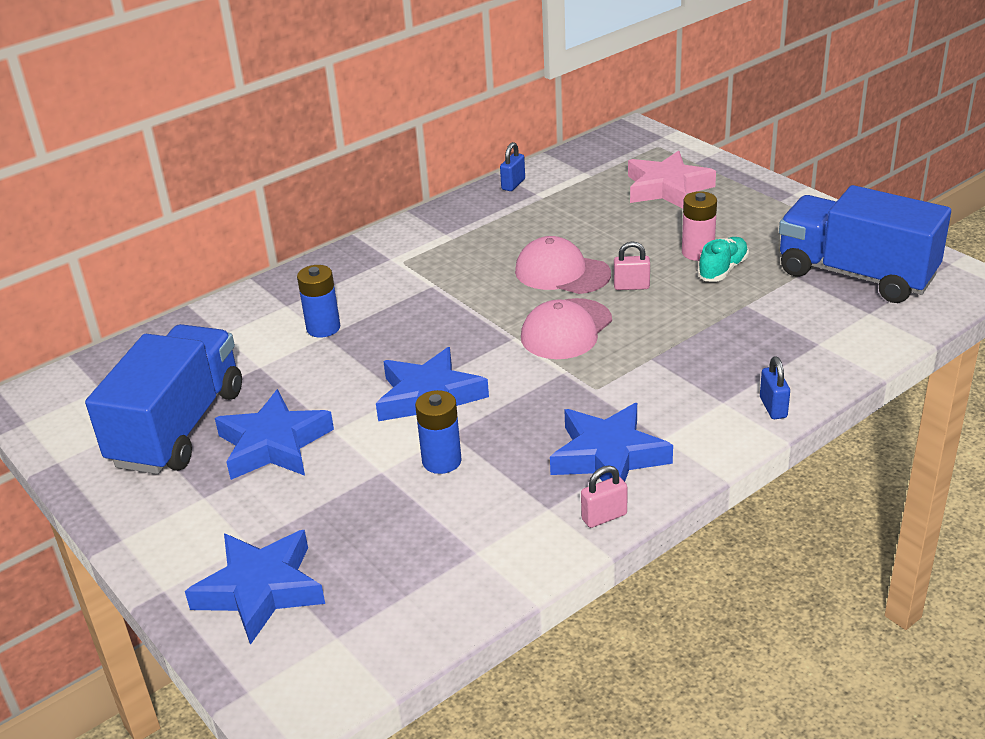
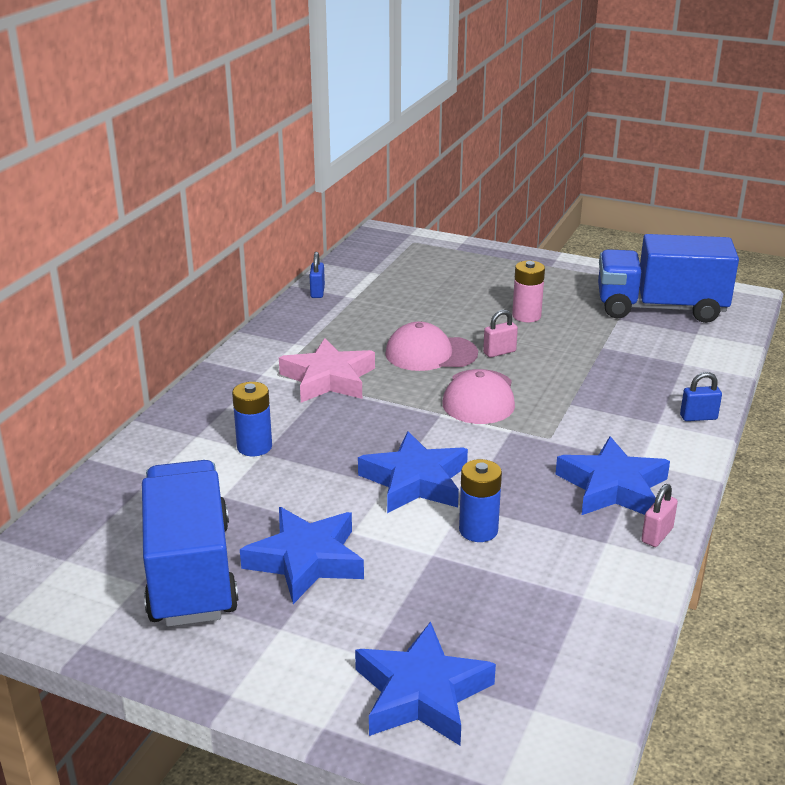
camera: 30 degrees left, 5 degrees down
(667, 188) = (453, 272): pink star -> pink star (328, 379)
(723, 269) = (559, 324): turquoise shoe -> none
(773, 407) = (698, 417): blue padlock -> blue padlock turned 60 degrees counterclockwise

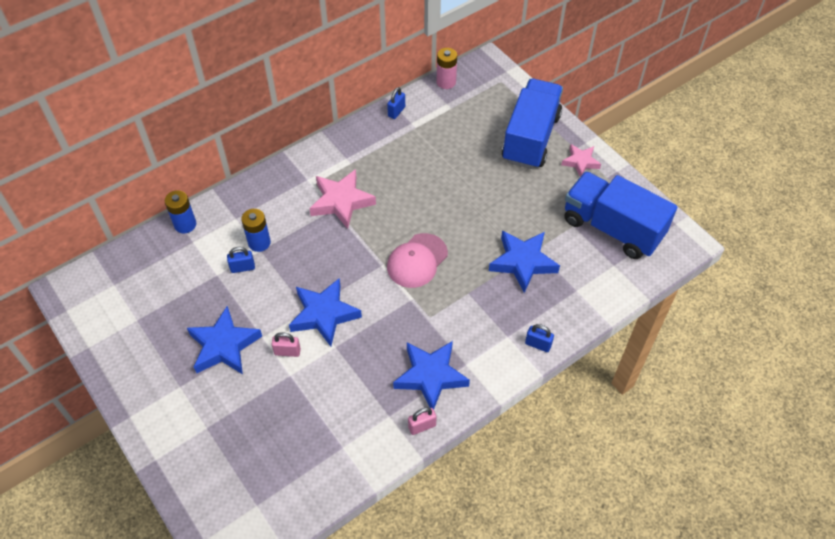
camera: 30 degrees right, 25 degrees up
(190, 572) = (164, 325): blue truck -> blue truck (531, 138)
(254, 477) = (242, 268): none -> blue padlock
(422, 693) = (213, 465): blue star -> blue star (523, 262)
(430, 353) = (420, 205): pink cap -> none
(478, 530) = (327, 370): blue battery -> blue battery (185, 224)
(499, 352) = (464, 224): pink padlock -> pink padlock (287, 352)
(526, 316) = (512, 195): pink battery -> pink battery (446, 82)
(568, 273) = (580, 162): none -> pink star

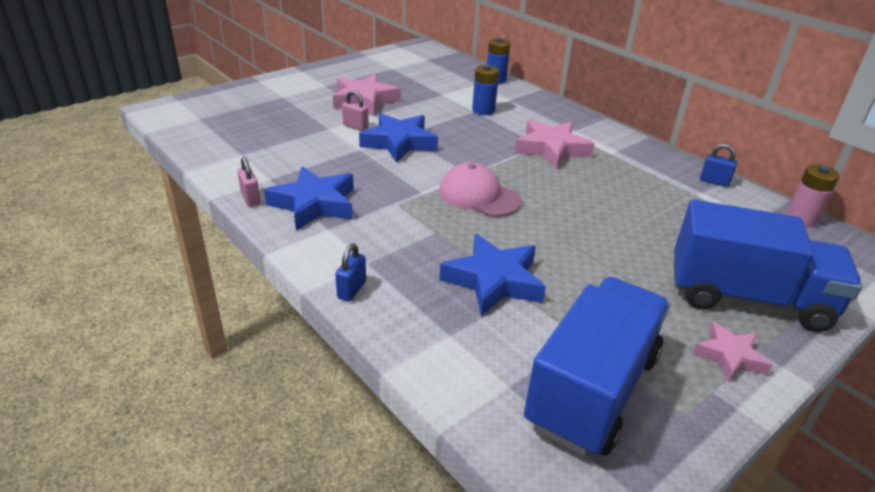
camera: 85 degrees right, 20 degrees down
(224, 346) = (364, 100): blue star -> pink star
(242, 268) = (452, 104): blue padlock -> none
(287, 352) = (355, 126): pink padlock -> pink padlock turned 60 degrees counterclockwise

